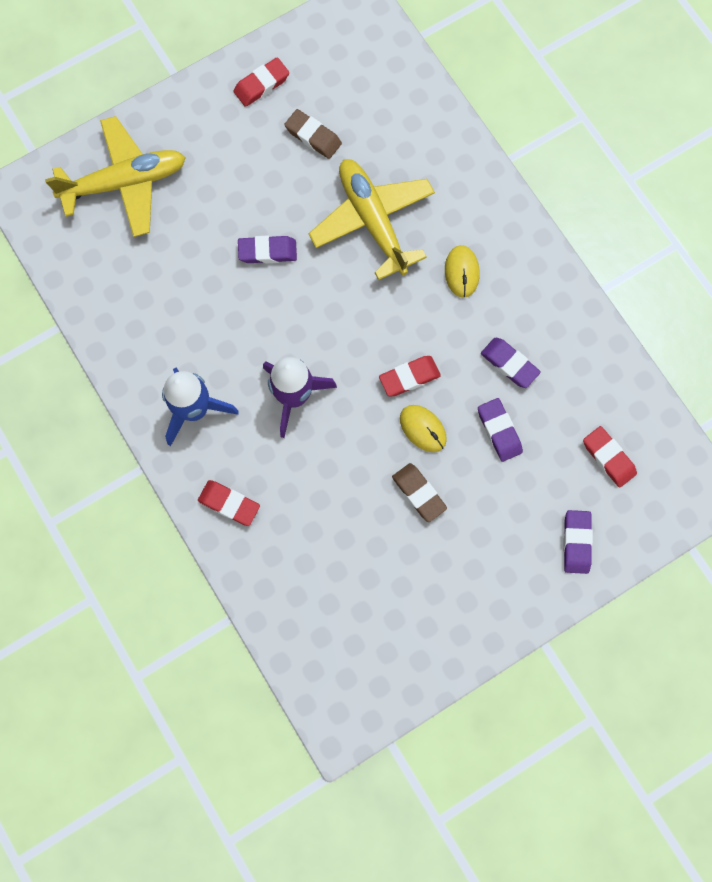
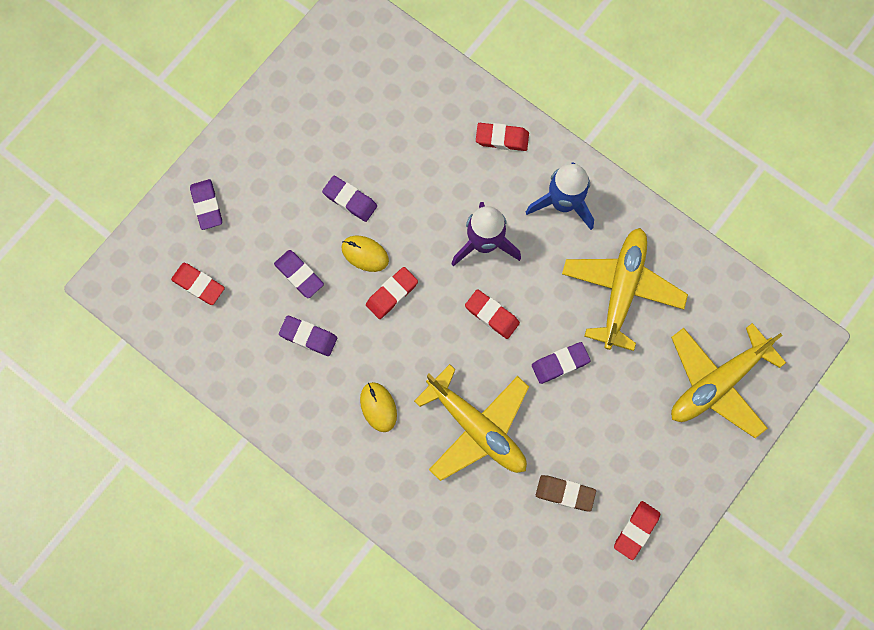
camera: 160 degrees right, 0 degrees up
(175, 301) = (621, 289): none -> yellow plane
(315, 321) = (492, 315): none -> red eraser
(419, 493) = (350, 200): brown eraser -> purple eraser

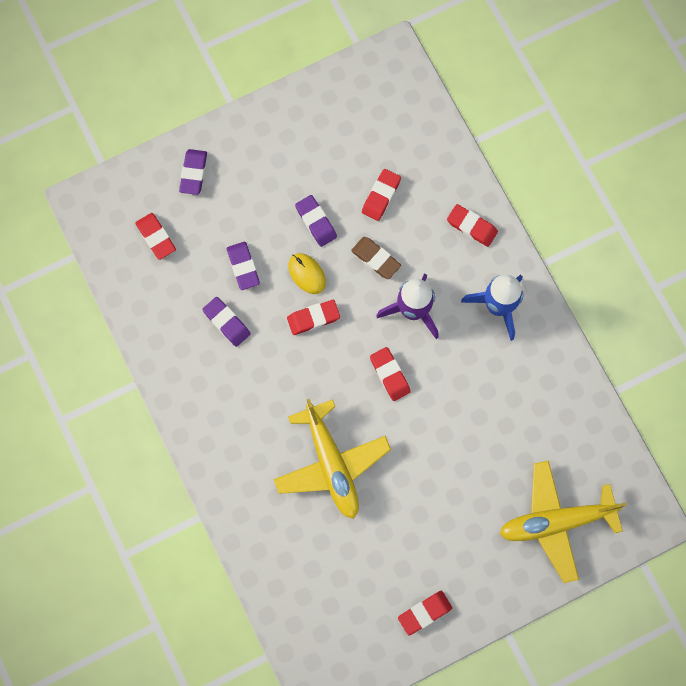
camera: 25 degrees right, 0 degrees up
(378, 407) = (257, 408): yellow mouse -> none
(401, 147) = (381, 196): none -> red eraser
(560, 363) = (428, 442): purple eraser -> none
(565, 493) = (379, 553): brown eraser -> brown eraser (376, 259)
(621, 289) = (512, 404): yellow plane -> none

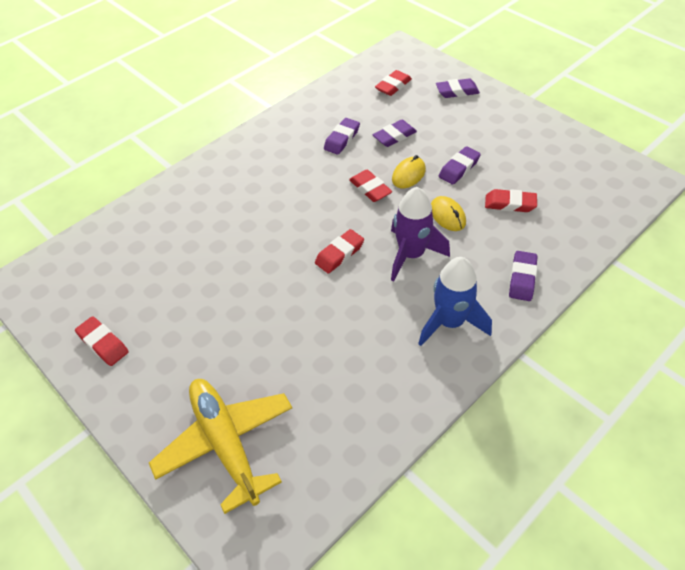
camera: 75 degrees right, 25 degrees down
(331, 464) = (239, 234): yellow plane -> none
(376, 259) = (447, 215): brown eraser -> yellow mouse
(471, 227) = (522, 278): red eraser -> purple eraser

